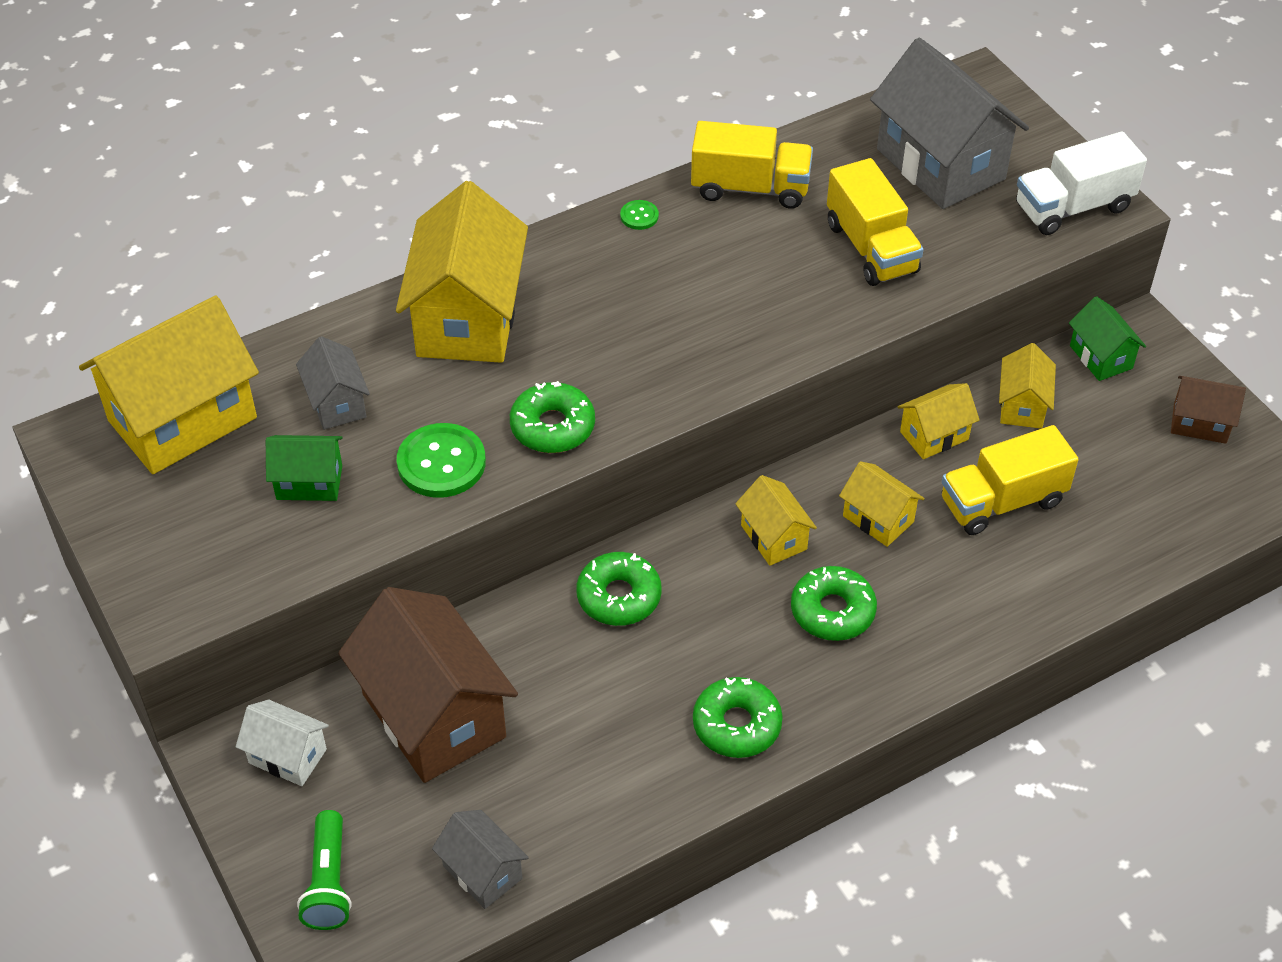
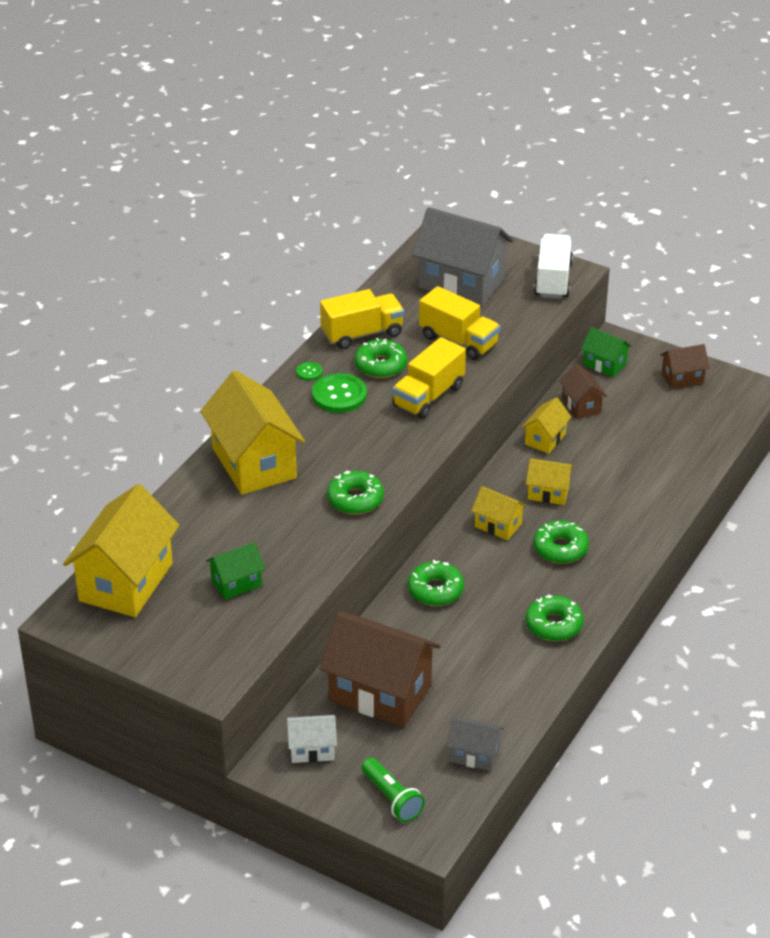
camera: 30 degrees left, 10 degrees down
(336, 403) = (214, 537): grey house -> none
(441, 463) = (306, 543): green button -> green button (339, 395)
(739, 243) = (380, 365): none -> green donut
(1002, 501) = (608, 458): yellow truck -> yellow truck (428, 396)
(1022, 406) = (581, 405): yellow house -> brown house
(1073, 207) = (553, 280): white truck -> white truck turned 150 degrees clockwise

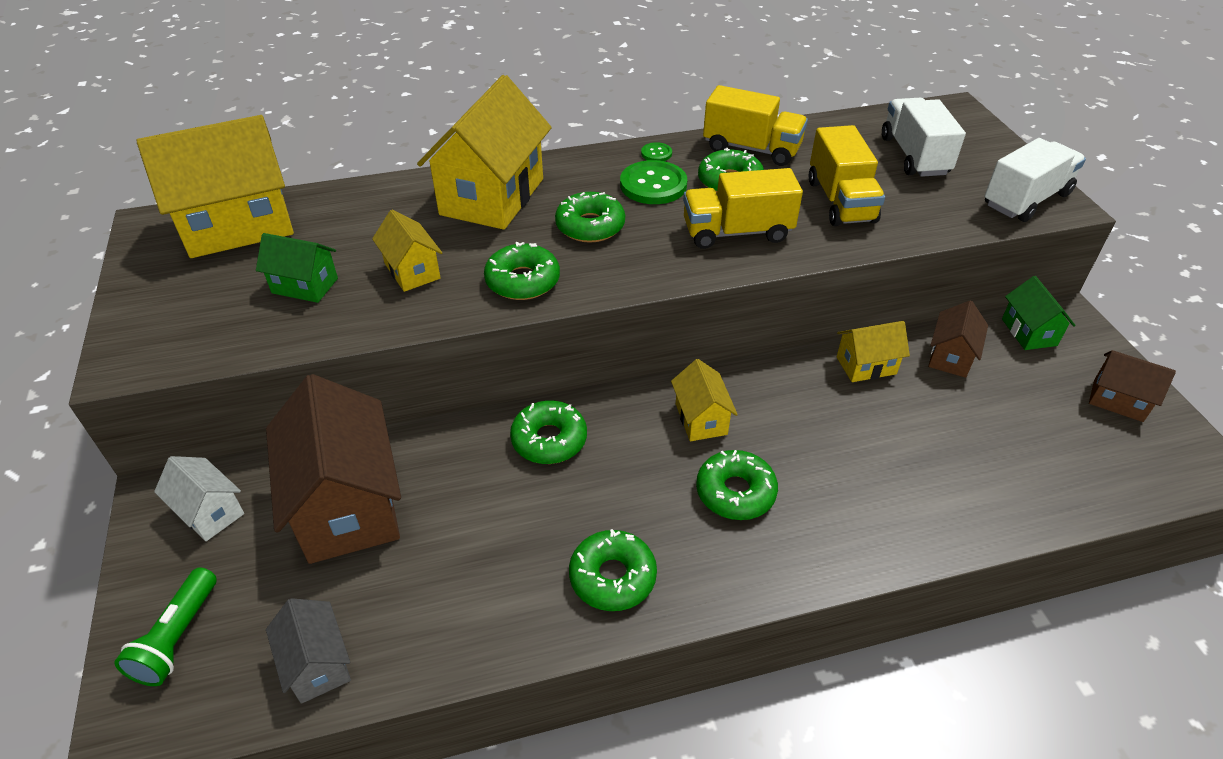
camera: 45 degrees right, 5 degrees up
(342, 444) = (590, 226): none -> green donut
(461, 283) = (914, 156): grey house -> white truck
(548, 493) = (799, 422): yellow house -> yellow house (412, 271)

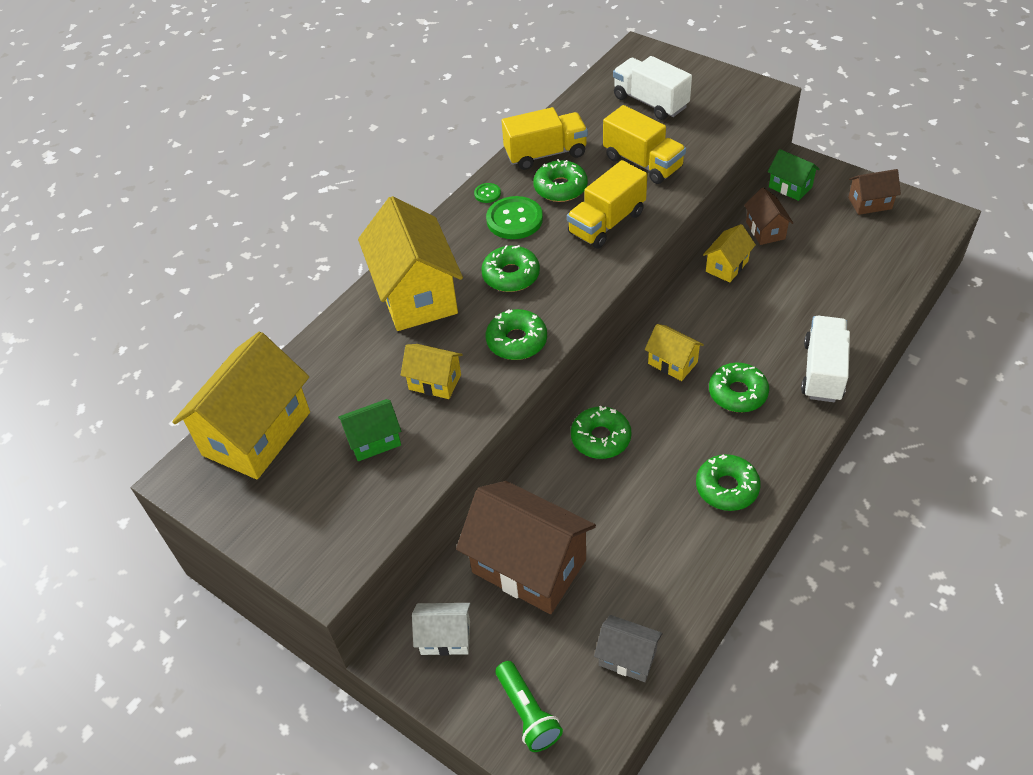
camera: 35 degrees left, 5 degrees up
(1026, 200) = (743, 100): white truck -> white truck (822, 371)

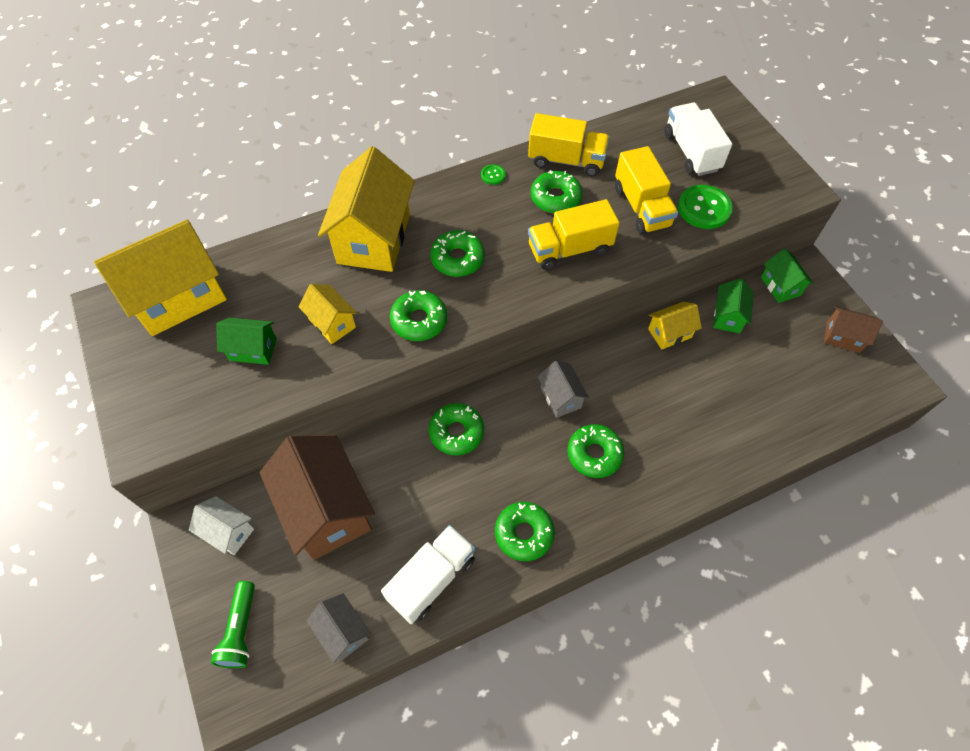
camera: 25 degrees right, 10 degrees up
(514, 219) = (497, 209): green button -> green button (704, 208)
(672, 363) = (560, 397): yellow house -> grey house
(765, 230) = (728, 316): brown house -> green house
(822, 371) = (681, 474): white truck -> white truck (432, 579)

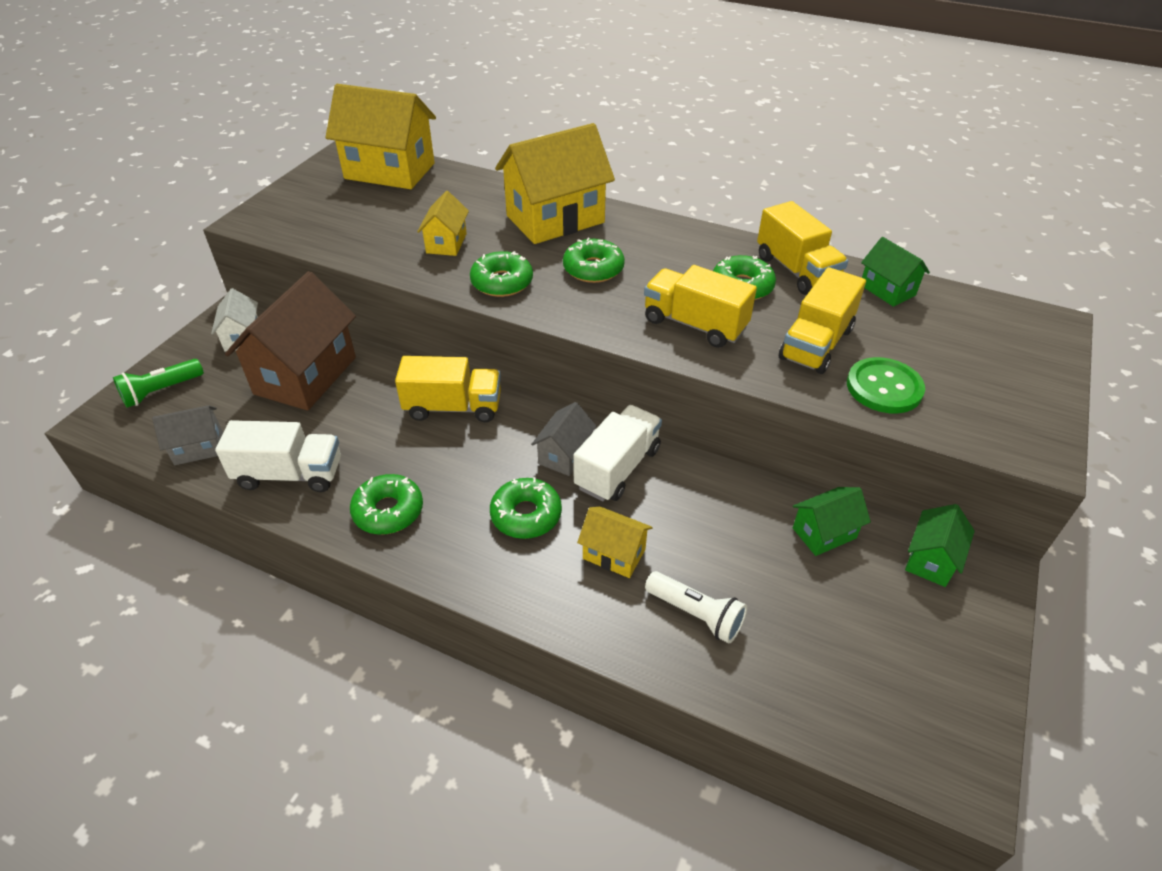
camera: 50 degrees right, 15 degrees down
(253, 349) = (379, 223): green house -> green house (887, 290)
(343, 631) = (199, 448): grey house -> grey house turned 60 degrees clockwise
(456, 432) = (453, 407): green donut -> yellow truck
(493, 175) = (712, 241): green button -> none
(669, 333) = (739, 495): yellow house -> yellow house (614, 554)
(691, 152) = (943, 341): white truck -> white truck (617, 468)
(735, 419) = (696, 614): none -> white flashlight
(843, 337) = (944, 665): brown house -> none

